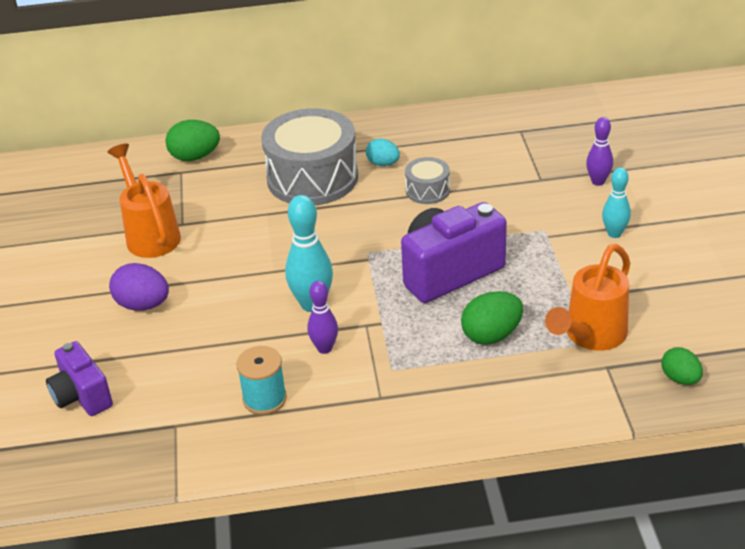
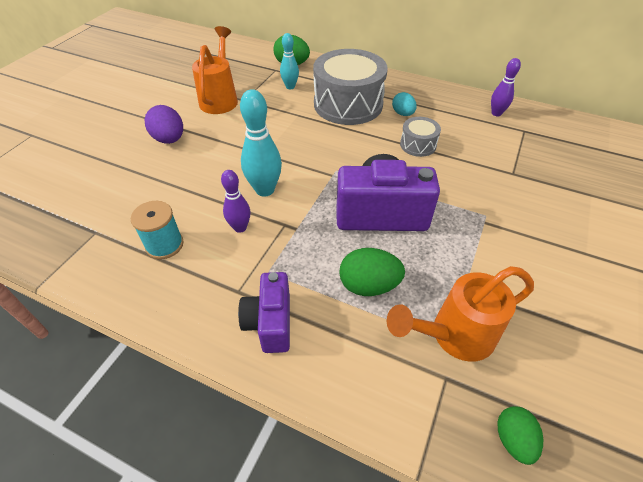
camera: 30 degrees right, 10 degrees up
(82, 396) = (73, 181): purple camera -> purple camera (270, 323)
(598, 181) = (562, 196): purple bowling pin -> purple bowling pin (496, 113)
(614, 233) = (546, 247): turquoise bowling pin -> turquoise bowling pin (290, 87)

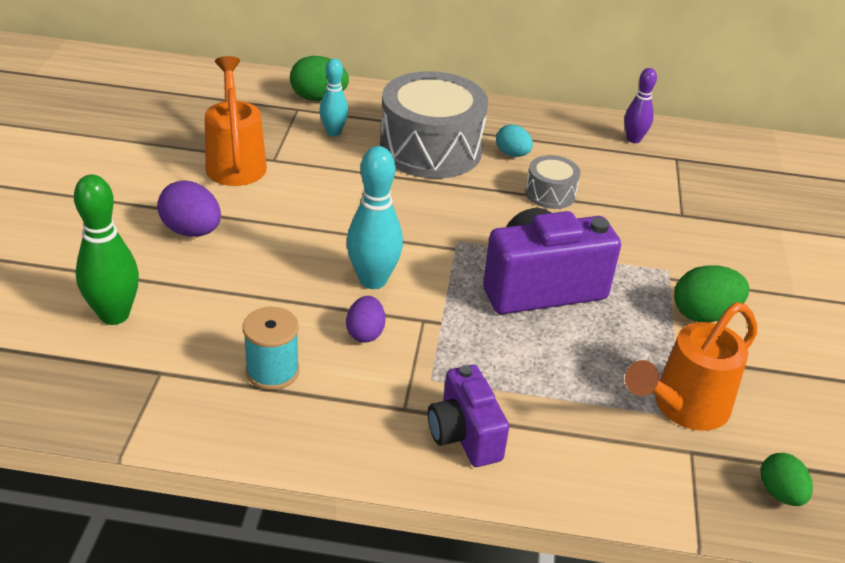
camera: 20 degrees left, 10 degrees down
(92, 188) = (114, 315): none -> green bowling pin
(240, 227) = (365, 333): purple bowling pin -> purple egg
(368, 285) = (563, 373): green egg -> green egg (704, 314)

